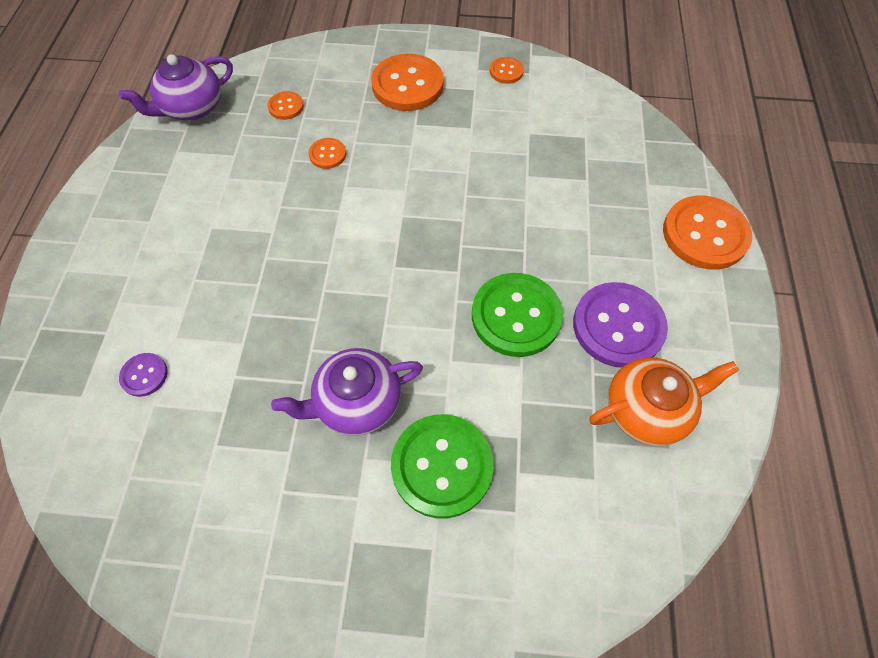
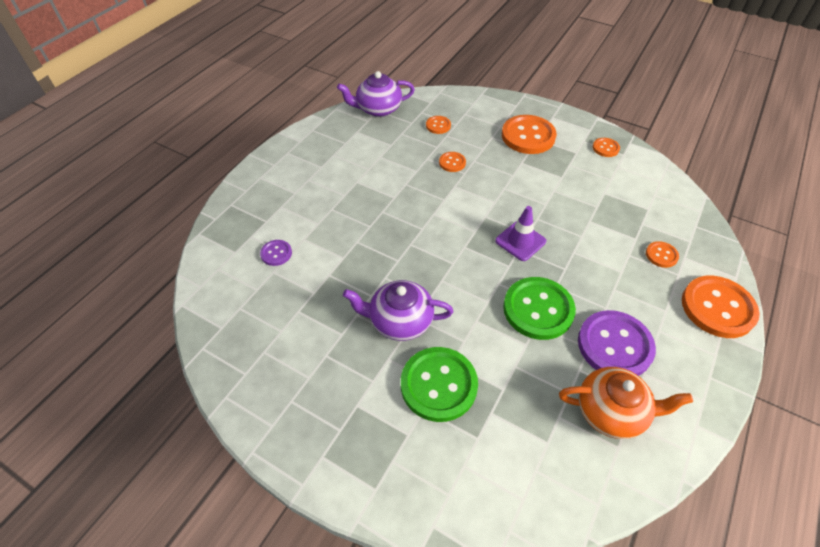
camera: 25 degrees right, 10 degrees down
(458, 233) = (520, 241): none -> purple traffic cone
(622, 191) = (661, 255): none -> orange button

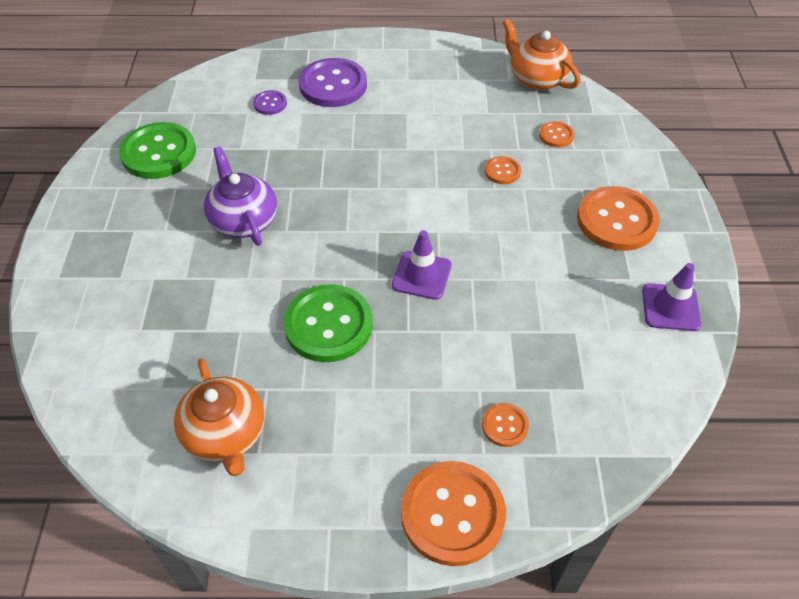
camera: 60 degrees right, 0 degrees up
(378, 109) = (536, 78): purple teapot -> orange teapot
(438, 385) = (184, 278): green button -> green button (159, 153)
(605, 148) = (670, 307): orange button -> purple traffic cone
(614, 345) = (320, 413): purple button -> purple button (333, 85)

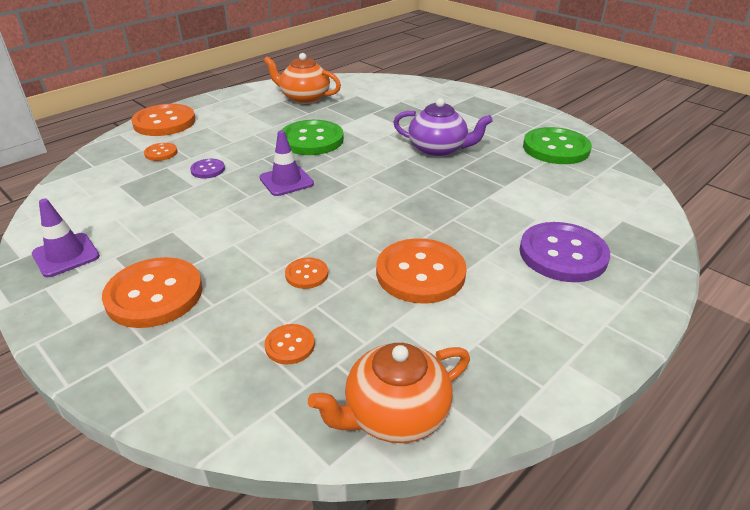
camera: 135 degrees right, 15 degrees down
(270, 104) = (569, 210): purple button -> purple button (208, 170)
(432, 127) = (420, 273): none -> orange button
(536, 78) = (394, 414): orange teapot -> orange teapot turned 150 degrees clockwise

